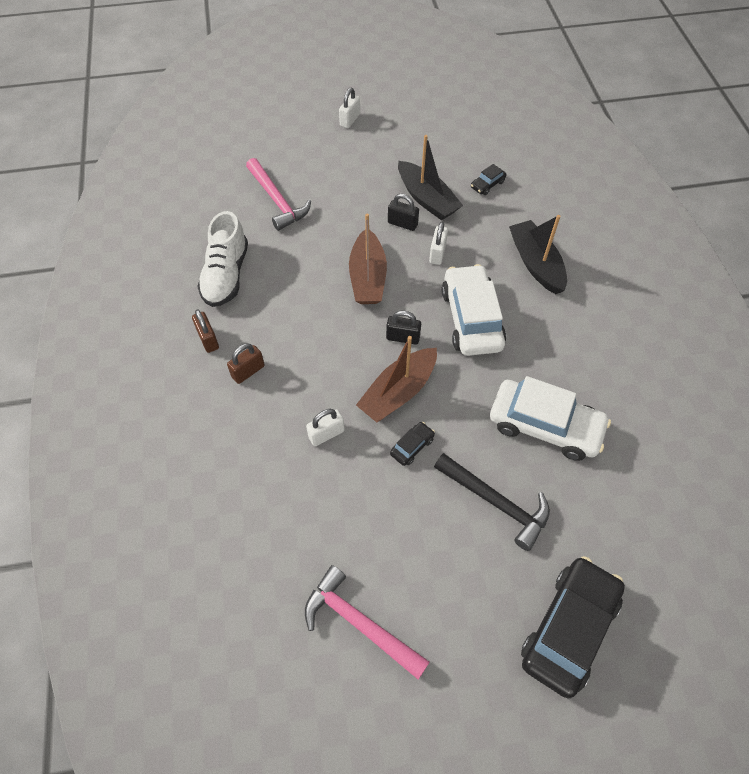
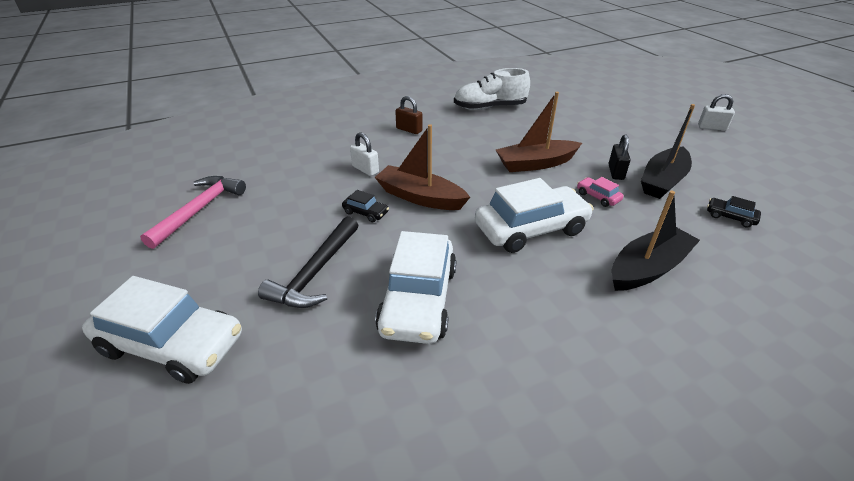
camera: 75 degrees right, 20 degrees down
(208, 339) = (429, 111): brown padlock -> none
(277, 200) = (580, 113): pink hammer -> none
(403, 337) = (481, 191): black padlock -> none
(437, 253) = (598, 197): white padlock -> pink car
(569, 628) = (172, 344): black car -> white car

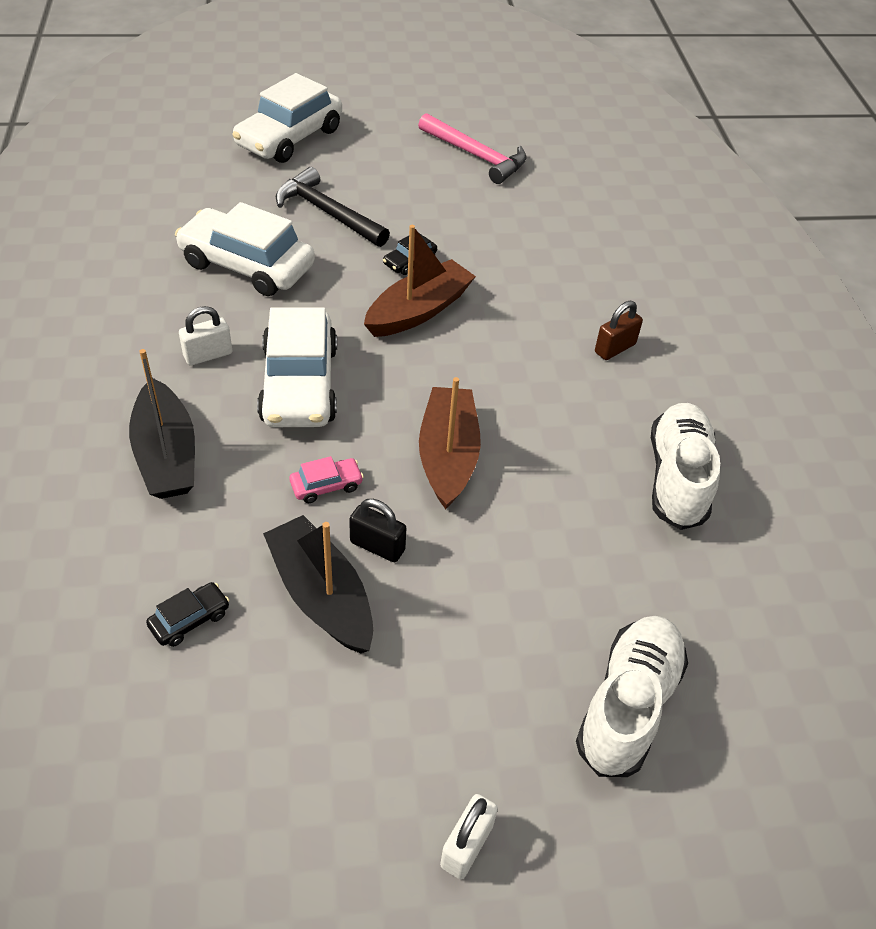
camera: 105 degrees right, 10 degrees up
(365, 169) = (509, 280): white padlock -> white padlock (208, 355)
(616, 107) = (628, 705): none -> white shoe

